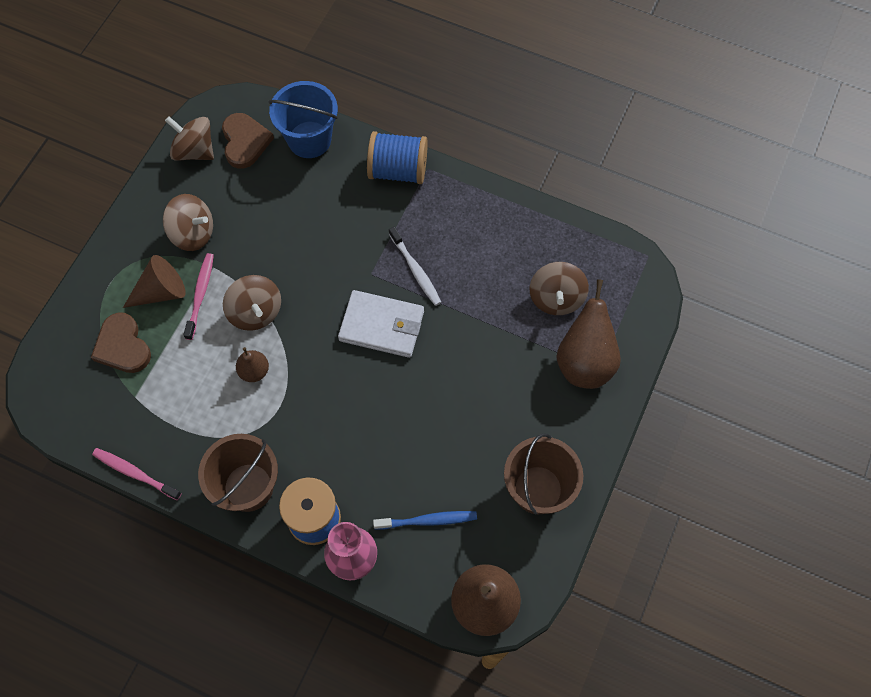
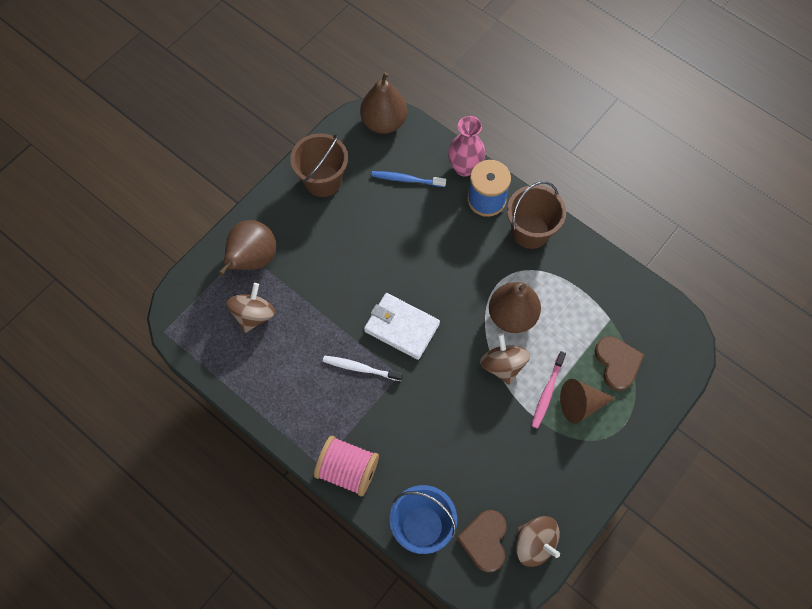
camera: 165 degrees left, 0 degrees up
(135, 473) = (614, 261): pink toothbrush -> none
(193, 233) = (547, 454): brown spinning top -> none
(254, 371) = (512, 316): brown pear -> brown pear, size x1.92
(398, 170) = (348, 470): blue spool -> pink spool
(415, 270) = (360, 368): white toothbrush -> white toothbrush turned 60 degrees counterclockwise

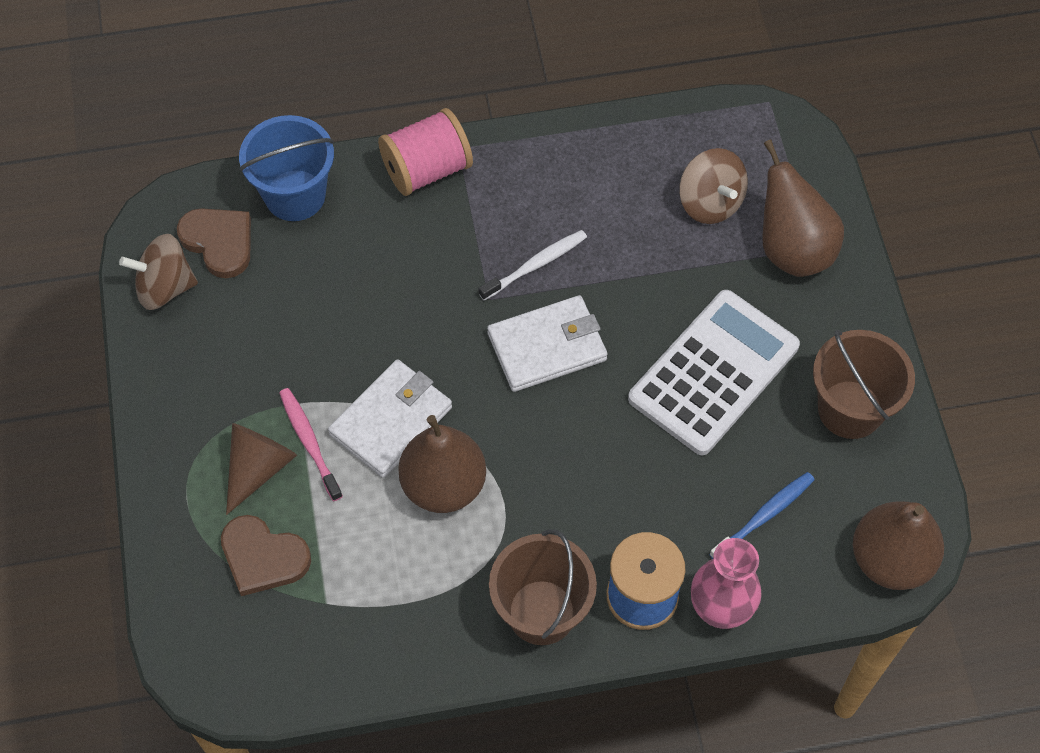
camera: 130 degrees right, 5 degrees down
(352, 247) = (713, 372): none -> white calculator
(503, 365) = (391, 421): brown spinning top -> white wallet

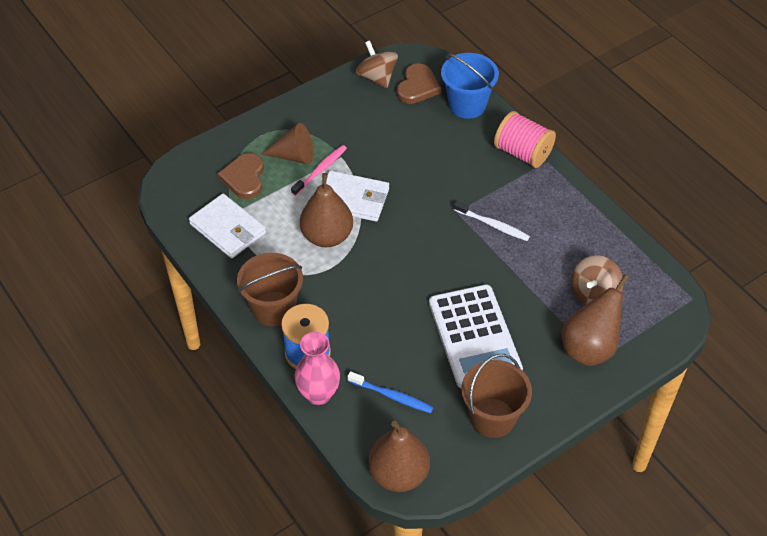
camera: 65 degrees right, 10 degrees down
(547, 346) = (442, 250): white wallet -> white wallet (228, 229)
(713, 372) = (474, 337): white calculator -> white calculator turned 60 degrees clockwise

